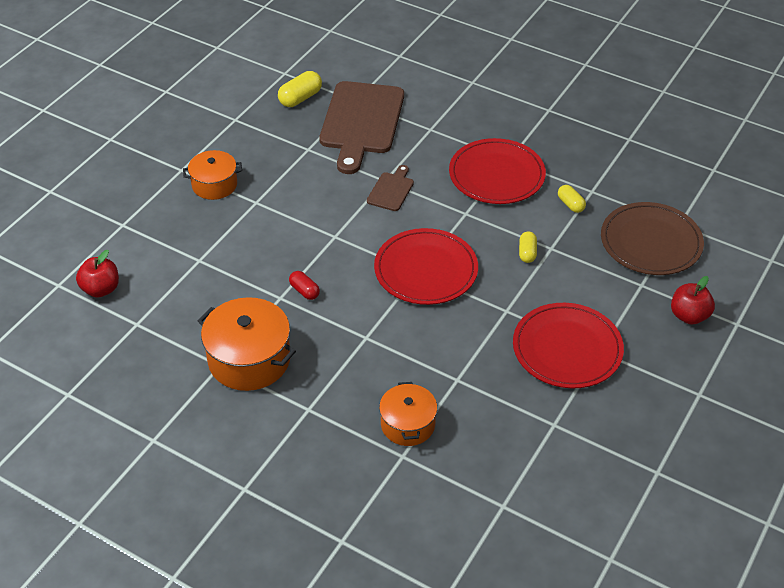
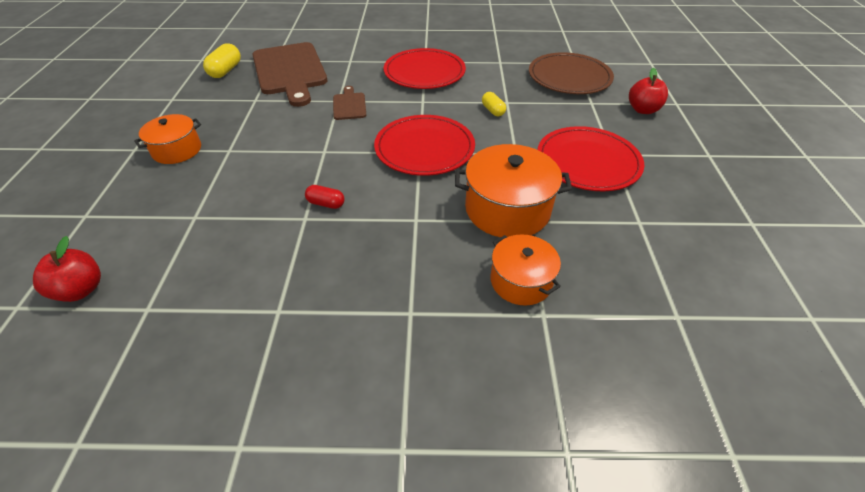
camera: 30 degrees left, 0 degrees up
(249, 359) = (309, 290): orange pot -> orange pot (507, 209)
(570, 204) = (494, 73): yellow capsule -> none

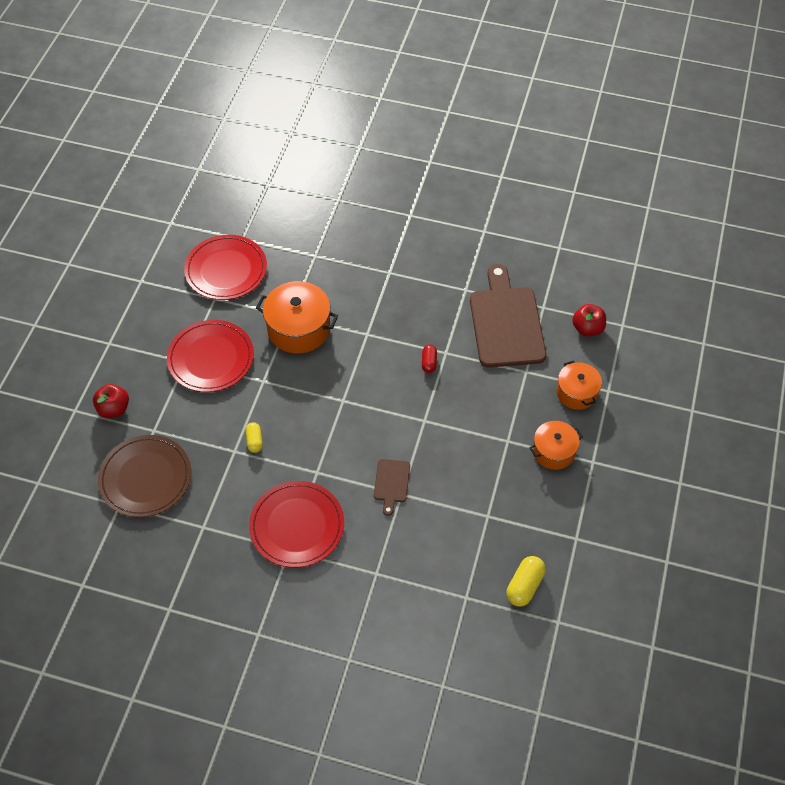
camera: 165 degrees left, 10 degrees up
(290, 71) = (449, 566): brown cutting board -> brown cutting board (506, 323)
(326, 203) = (429, 362): red capsule -> red capsule turned 60 degrees clockwise
(424, 148) = (337, 404): red plate -> red plate (226, 270)
(521, 281) = (317, 276): orange pot -> orange pot (576, 392)

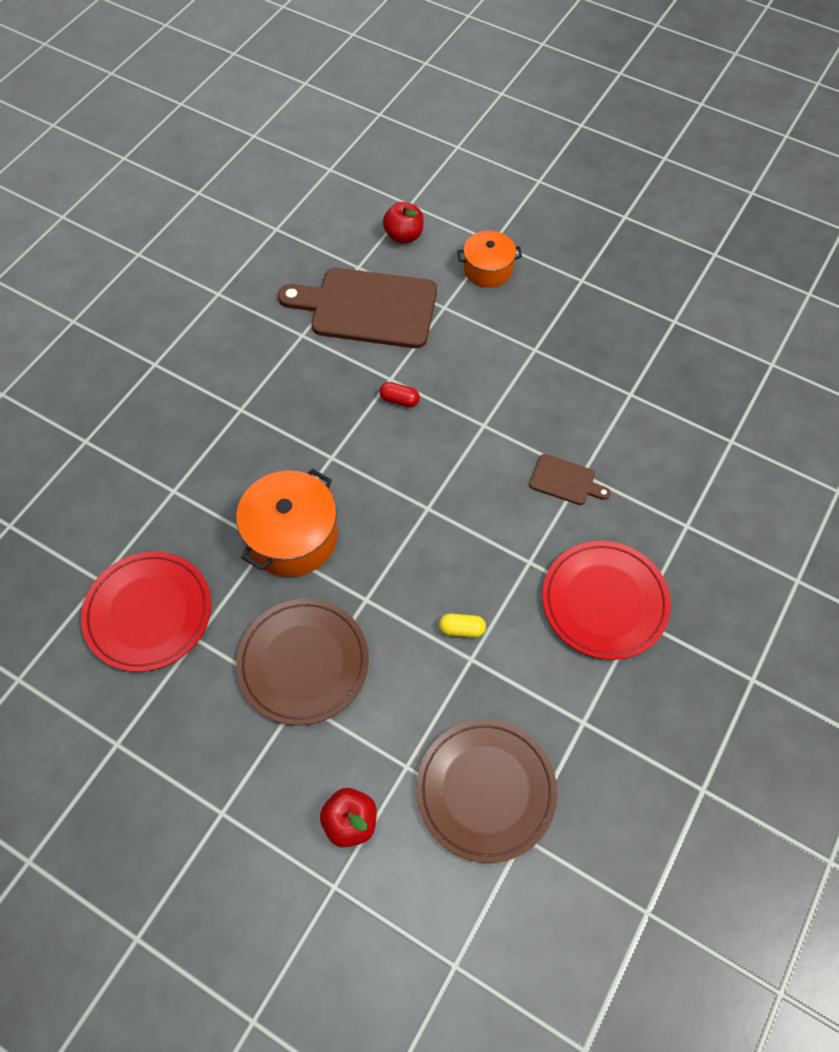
camera: 75 degrees left, 5 degrees up
(211, 358) = (303, 662): red plate -> brown plate
(524, 586) = (725, 382): yellow capsule -> none
(553, 451) = (560, 311): orange pot -> none

